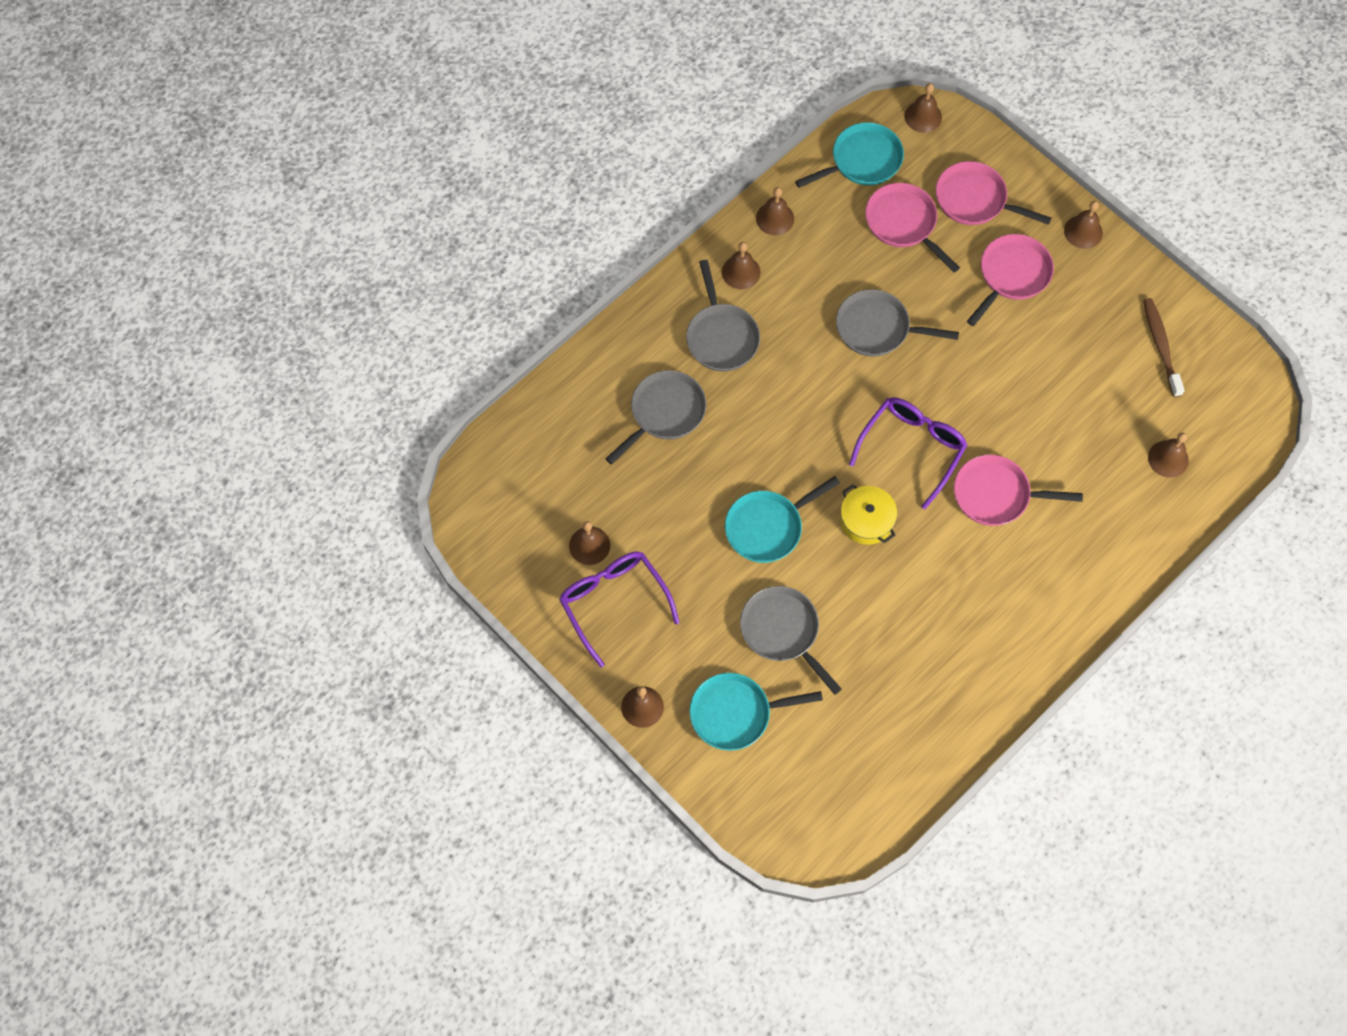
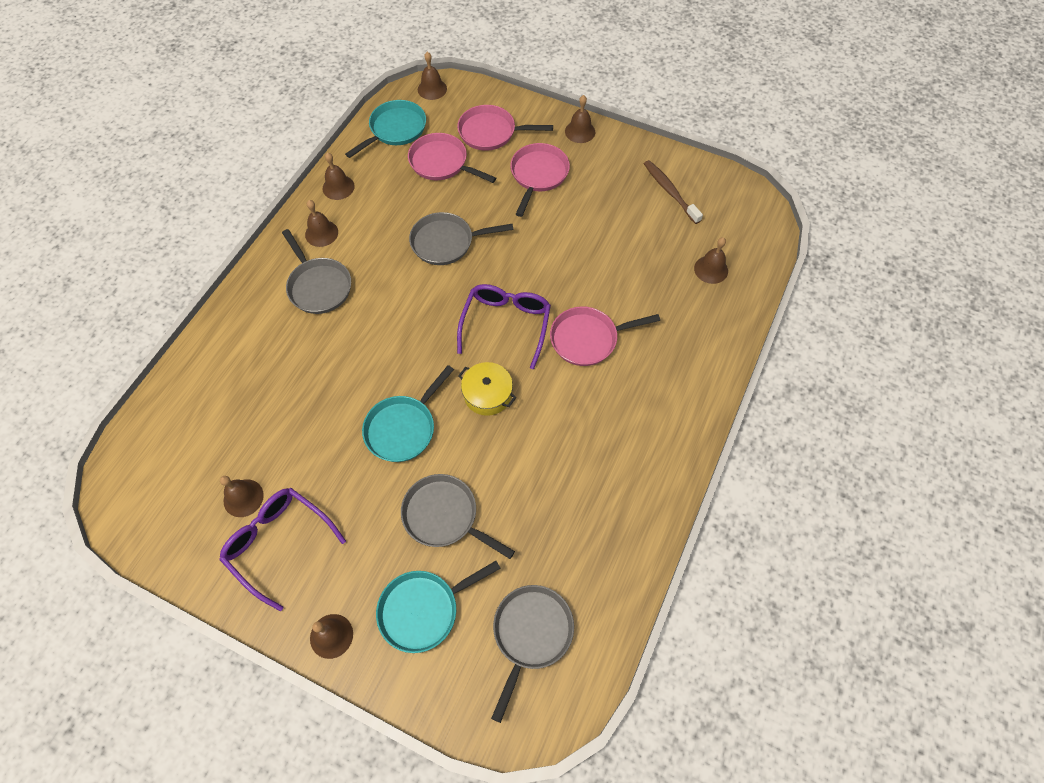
camera: 20 degrees left, 5 degrees down
(664, 413) = (285, 361): grey pan -> grey pan (530, 634)

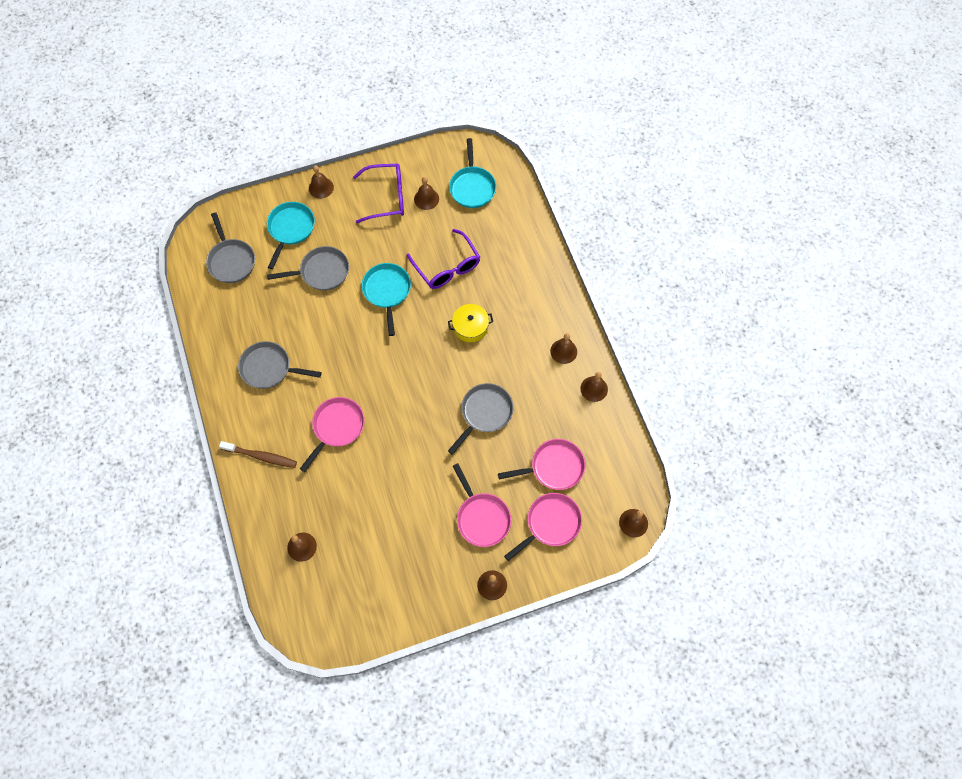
camera: 135 degrees right, 5 degrees up
(318, 286) = (523, 320): grey pan -> grey pan (269, 368)
(395, 130) = (614, 464): turquoise pan -> turquoise pan (472, 187)
(487, 394) = (362, 346): yellow pot -> yellow pot (470, 327)
(506, 325) = (392, 393): purple glasses -> purple glasses (447, 266)
(670, 191) = (381, 589): brown toothbrush -> brown toothbrush (261, 456)

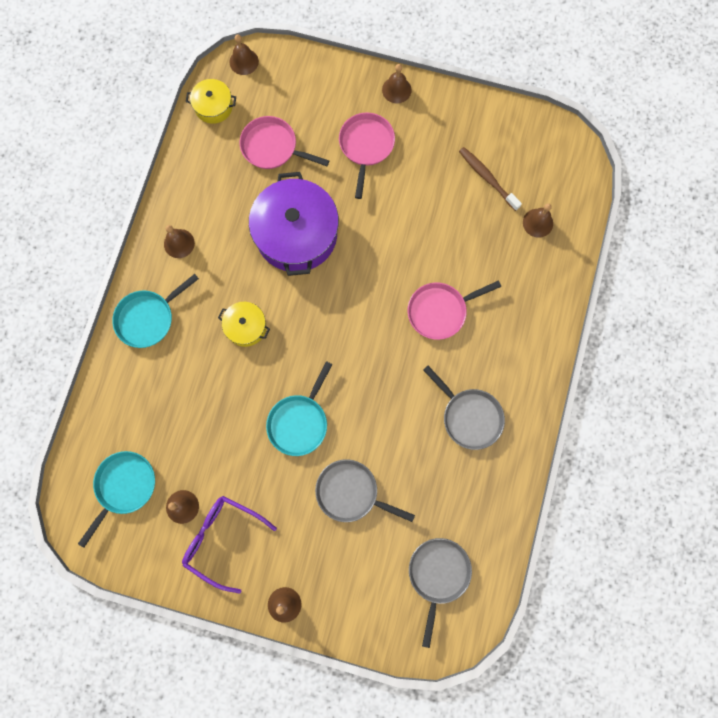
camera: 145 degrees left, 10 degrees up
(261, 456) = (528, 330): brown toothbrush -> brown toothbrush (487, 178)
(290, 229) = (351, 571): turquoise pan -> turquoise pan (148, 318)
(447, 266) = (220, 409): purple glasses -> none
(484, 413) = (296, 234): grey pan -> purple pot
(550, 524) = (312, 104): pink pan -> none
(594, 389) = (181, 190): brown bell -> none
(625, 469) = (213, 106): none -> yellow pot

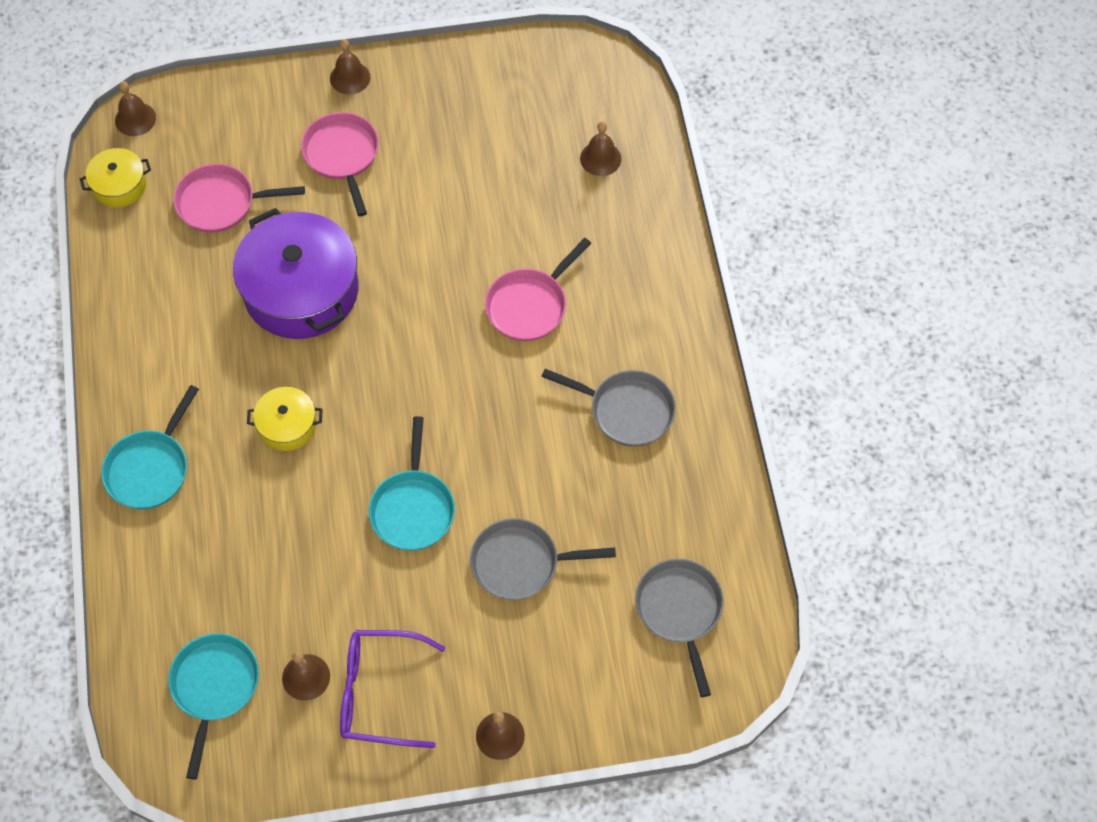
camera: 25 degrees left, 15 degrees down
(179, 243) = (150, 363): brown bell -> none
(487, 178) = (513, 133): brown toothbrush -> none

